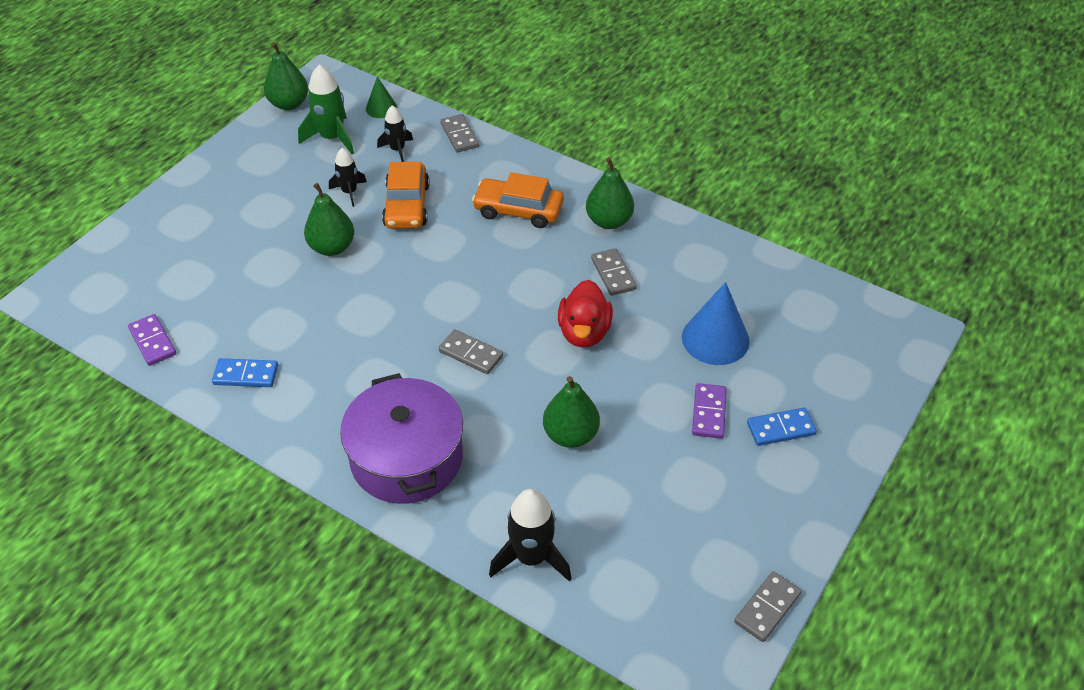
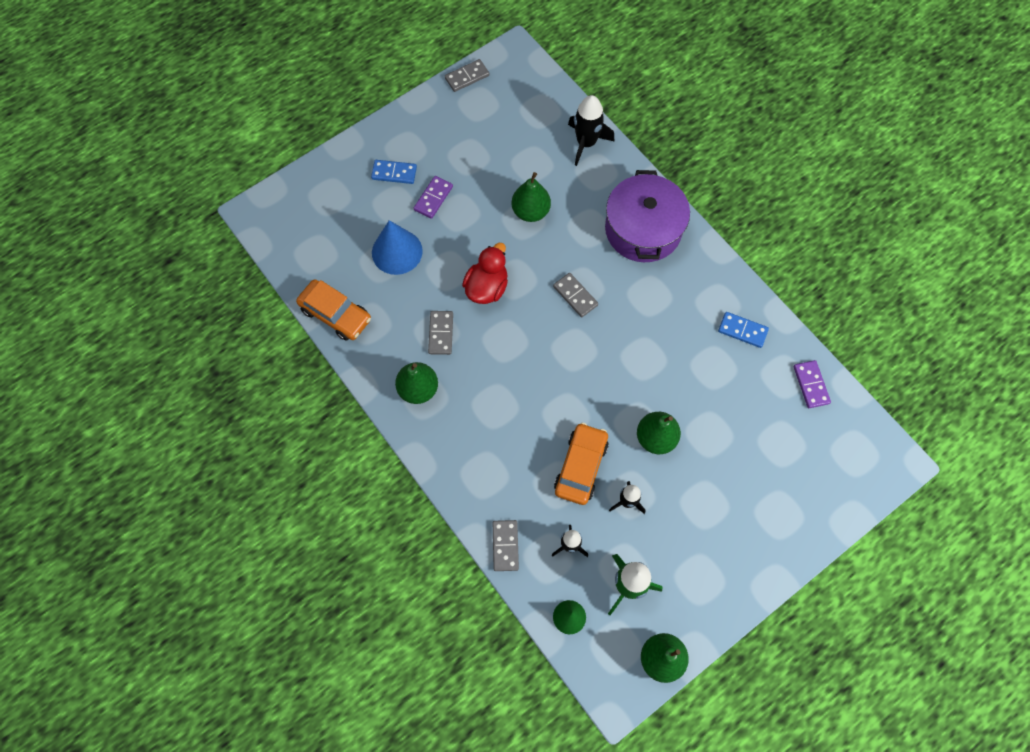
camera: 160 degrees left, 20 degrees up
(518, 210) = (487, 427): orange car -> orange car (336, 314)

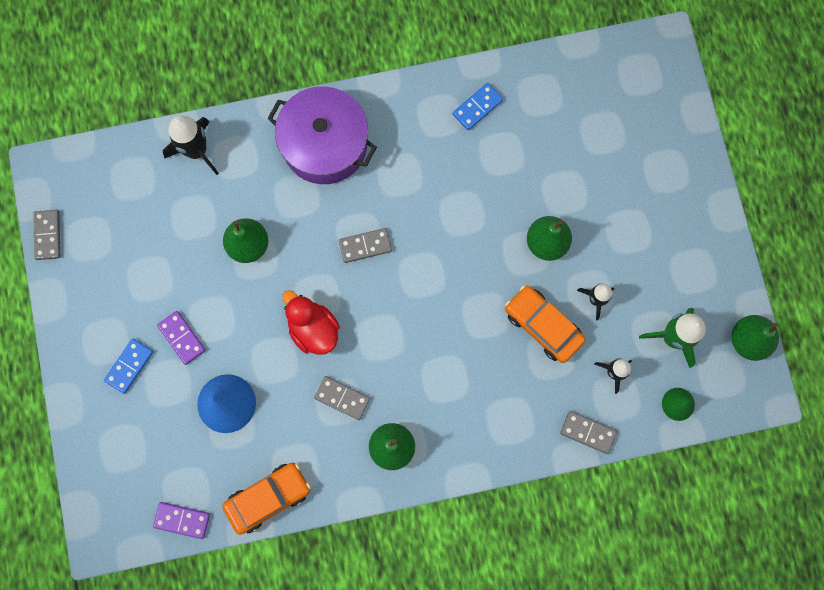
camera: 65 degrees left, 10 degrees up
(811, 385) = (559, 76): purple domino -> purple domino (182, 520)

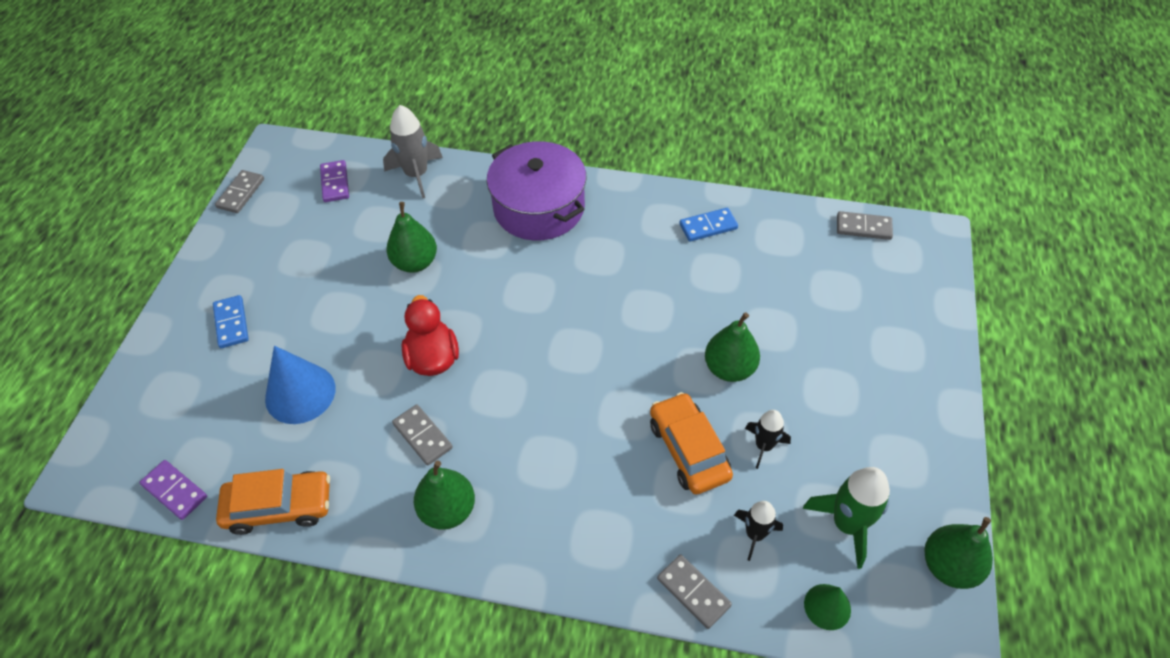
camera: 25 degrees right, 25 degrees down
(129, 366) = (231, 323): blue domino -> blue domino turned 75 degrees counterclockwise
(181, 338) = (298, 317): purple domino -> purple domino (335, 183)
(196, 150) = (416, 175): black rocket -> grey rocket
(365, 246) = (530, 303): grey domino -> grey domino (863, 227)

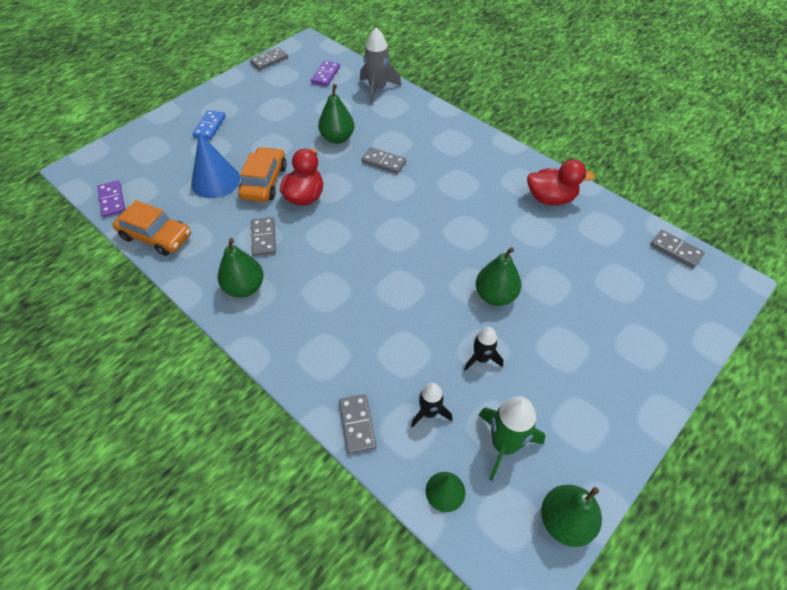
camera: 30 degrees right, 0 degrees up
(495, 268) = (383, 162): none -> grey domino
(539, 207) = (440, 138): purple pot -> none
(688, 450) = (425, 332): orange car -> orange car (264, 181)
(708, 226) = (550, 198): blue domino -> red duck

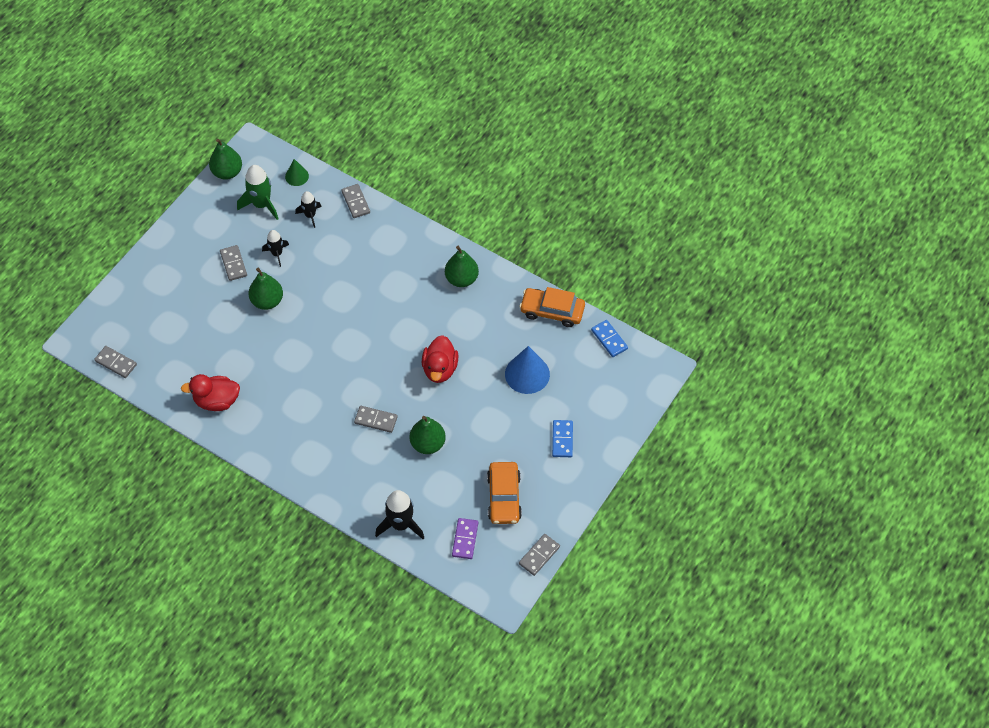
camera: 170 degrees right, 5 degrees up
(112, 200) = (609, 339): purple domino -> blue domino
(263, 238) = (462, 323): grey domino -> grey domino (233, 264)
(264, 181) = (482, 380): orange car -> orange car (504, 497)
(377, 89) = (401, 524): grey rocket -> black rocket

